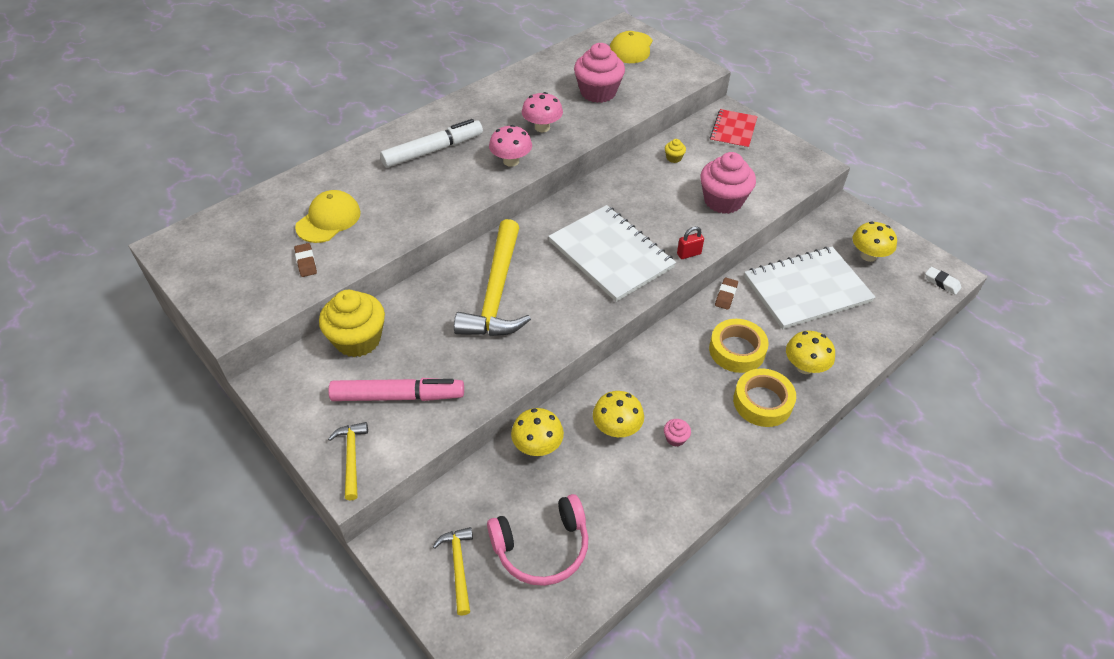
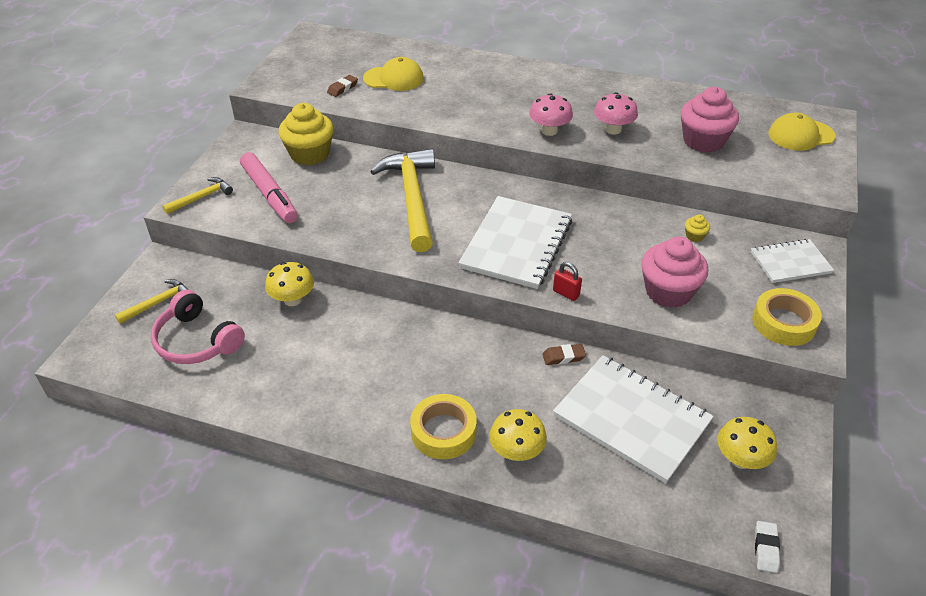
camera: 60 degrees right, 5 degrees down
(433, 150) = (519, 90): white marker -> none
(496, 293) = (412, 198): yellow hammer -> yellow hammer turned 105 degrees clockwise
(616, 428) = (342, 339): yellow mushroom -> none
(675, 438) = (356, 382): pink cupcake -> none
(733, 130) = (790, 262): red notebook -> white notebook
(737, 350) = (496, 390): yellow tape -> yellow tape (783, 322)

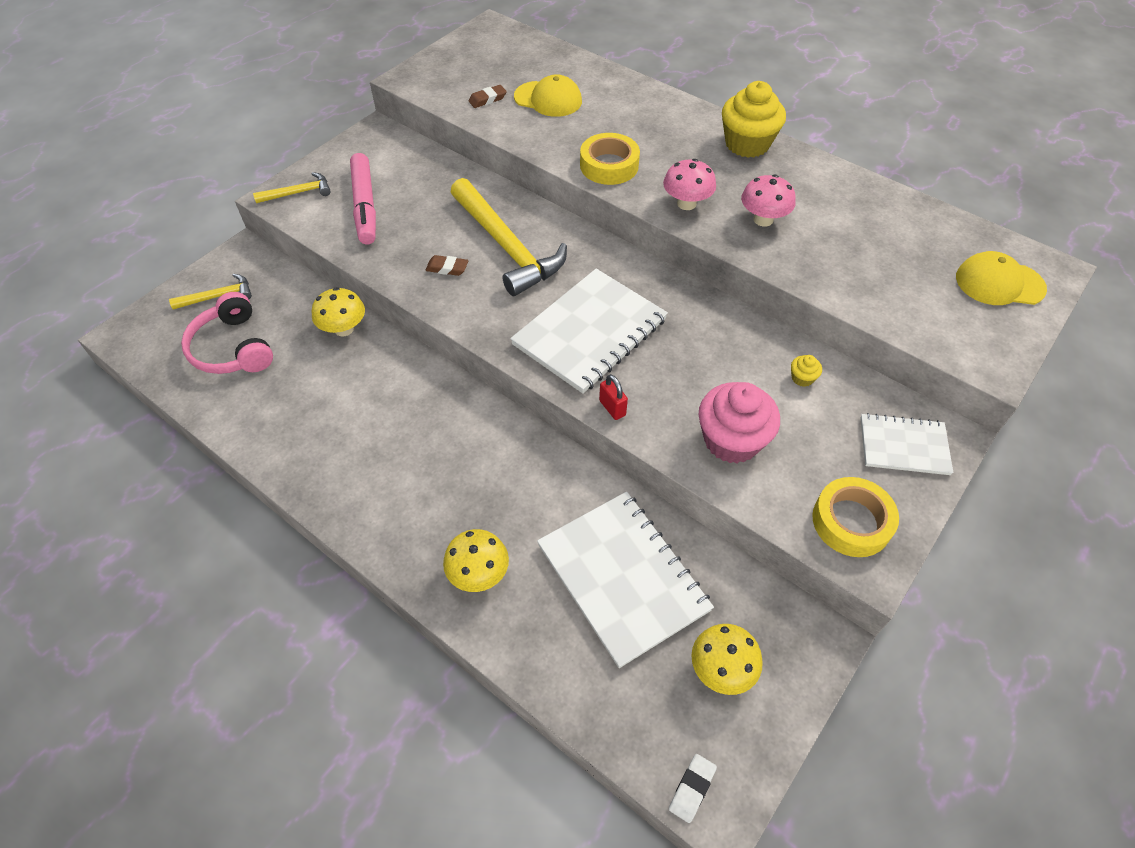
camera: 20 degrees right, 10 degrees up
(309, 154) = (428, 168): yellow cupcake -> yellow cupcake (747, 144)
(412, 198) = (507, 247): yellow hammer -> yellow hammer turned 135 degrees clockwise
(443, 431) = (416, 525): yellow tape -> yellow tape (609, 165)
(563, 357) = (586, 478): brown eraser -> brown eraser (447, 268)
(703, 141) = (866, 261): pink cupcake -> none

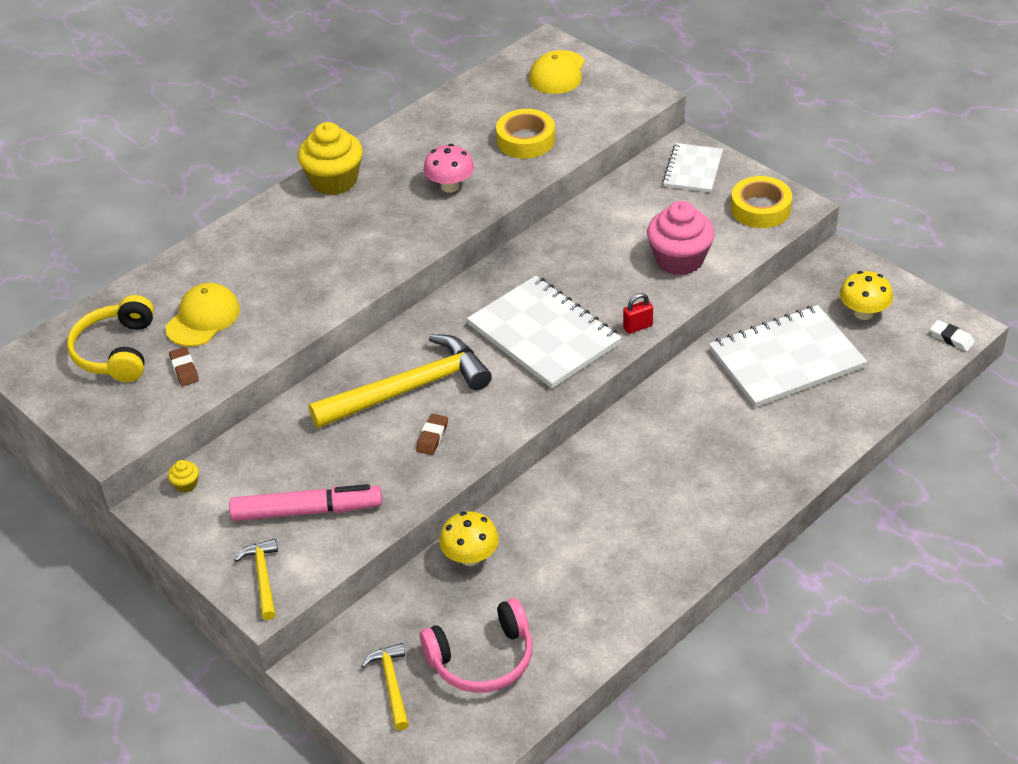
camera: 80 degrees left, 10 degrees down
(478, 573) = (781, 448): yellow mushroom -> none
(506, 65) = (116, 351): none -> yellow headphones
(609, 165) = (340, 279): yellow tape -> yellow tape (526, 140)
(686, 203) = (415, 231): pink mushroom -> none
(802, 378) = (618, 210): yellow cupcake -> yellow cupcake (186, 484)

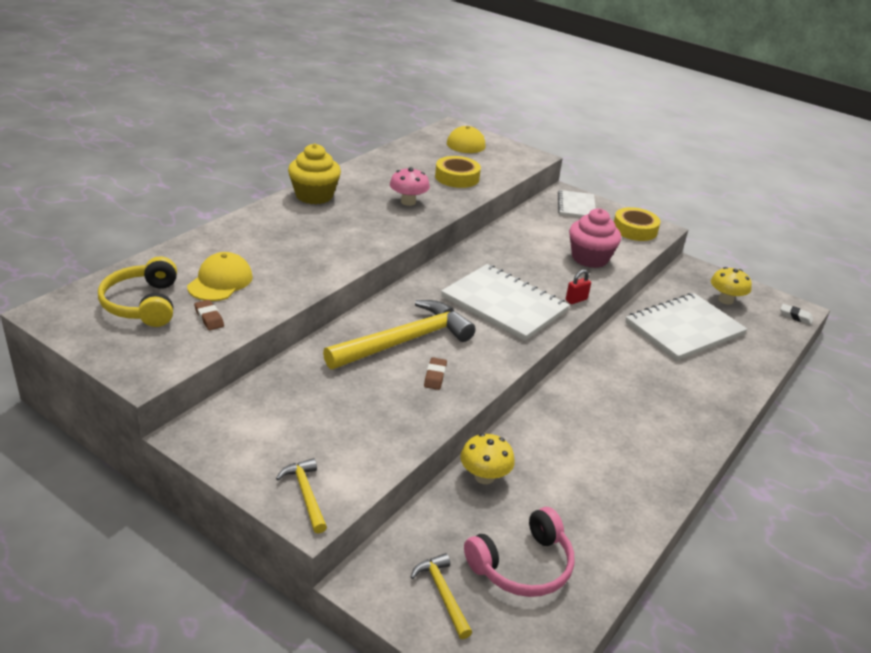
camera: 15 degrees left, 10 degrees down
(186, 484) = (216, 415): yellow cupcake -> none
(307, 511) = (336, 436): pink marker -> none

